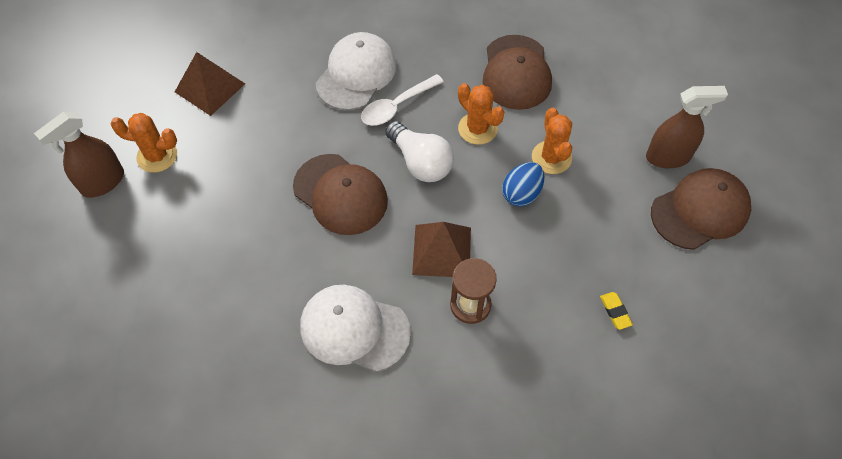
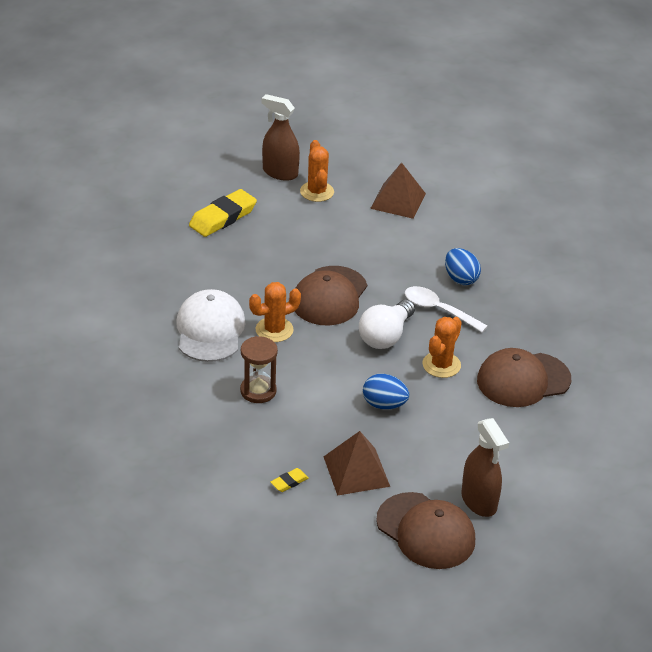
camera: 70 degrees right, 20 degrees down
(156, 264) = (223, 217): none -> yellow eraser
(356, 74) = (460, 279): white cap -> blue egg
(442, 250) = (302, 365): brown pyramid -> brown pyramid (356, 471)
(551, 157) = (434, 418): orange cactus -> orange cactus (274, 330)

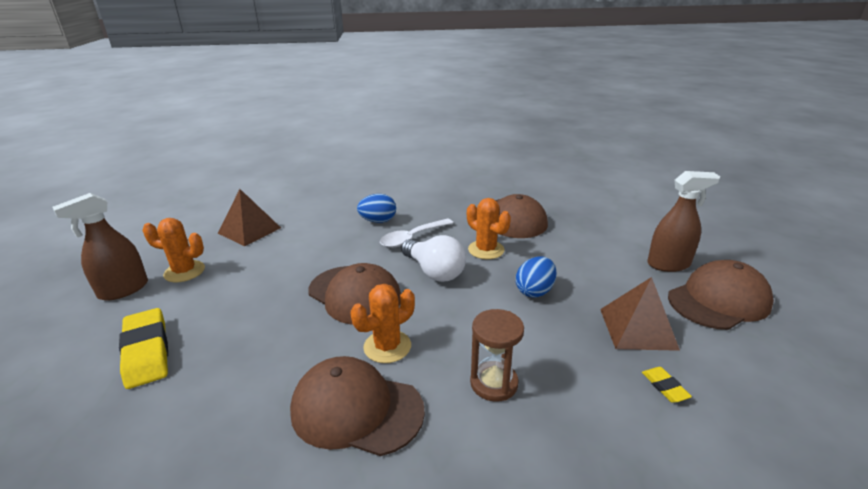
camera: 70 degrees left, 10 degrees down
(210, 330) = (356, 409): white cap -> brown cap
(274, 330) = (387, 346): orange cactus -> orange cactus turned 60 degrees clockwise

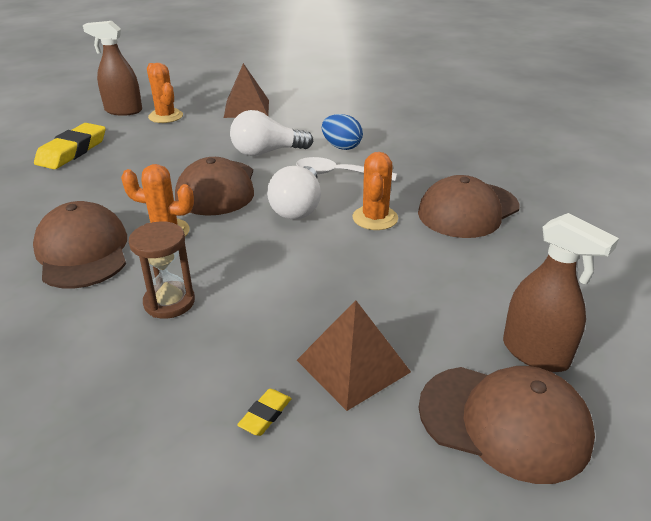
camera: 50 degrees right, 5 degrees up
(336, 251) = (266, 152): none -> white light bulb
(534, 291) = (338, 273): blue egg -> none

